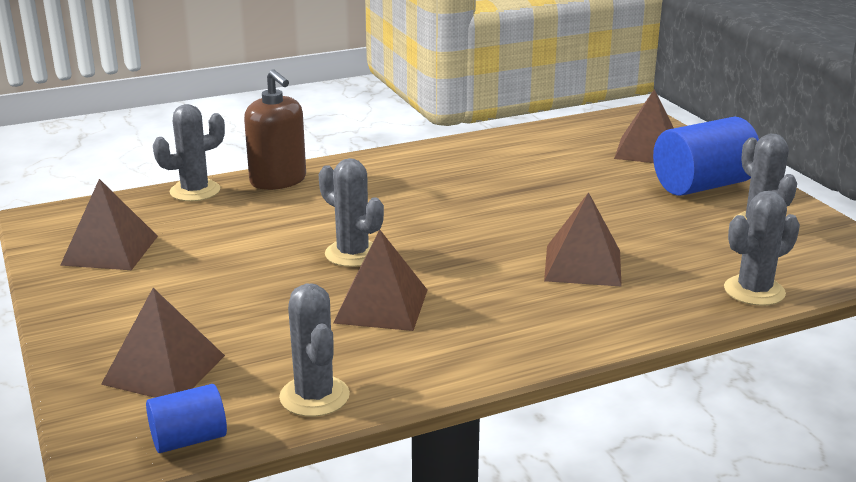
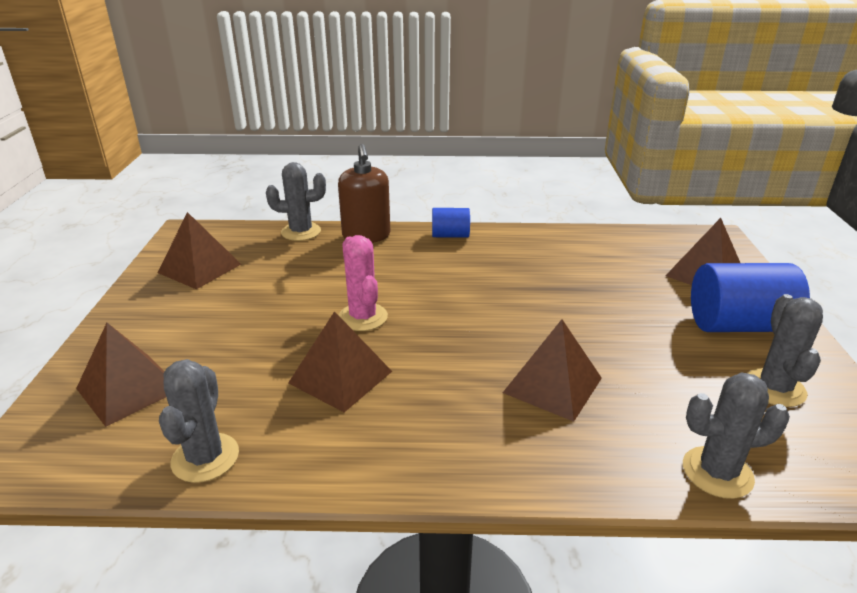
camera: 25 degrees right, 5 degrees up
(189, 439) = (76, 468): blue cylinder -> blue cylinder (450, 235)
(353, 254) = (363, 317): grey cactus -> pink cactus

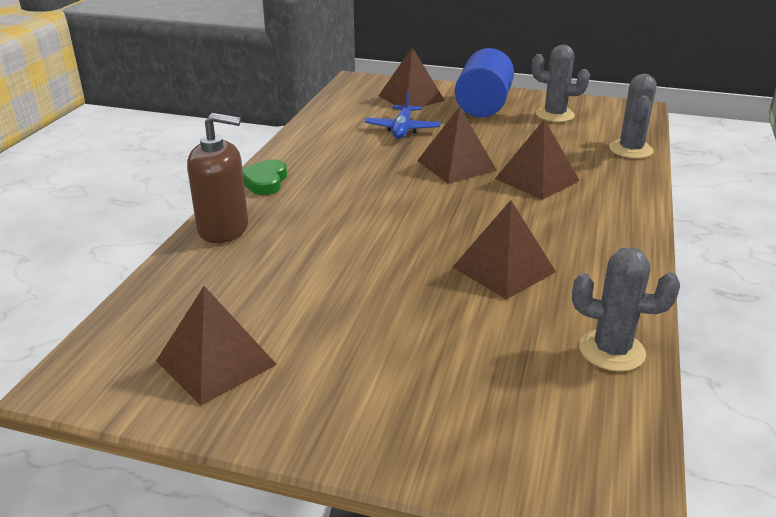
camera: 75 degrees left, 0 degrees up
(129, 388) = (491, 412): brown pyramid -> brown pyramid (456, 165)
(301, 232) = (172, 273): grey cactus -> none
(363, 317) = (405, 248): pink cactus -> none
(450, 235) = (265, 181): blue cylinder -> green heart
(613, 281) = (402, 129): none -> blue plane

